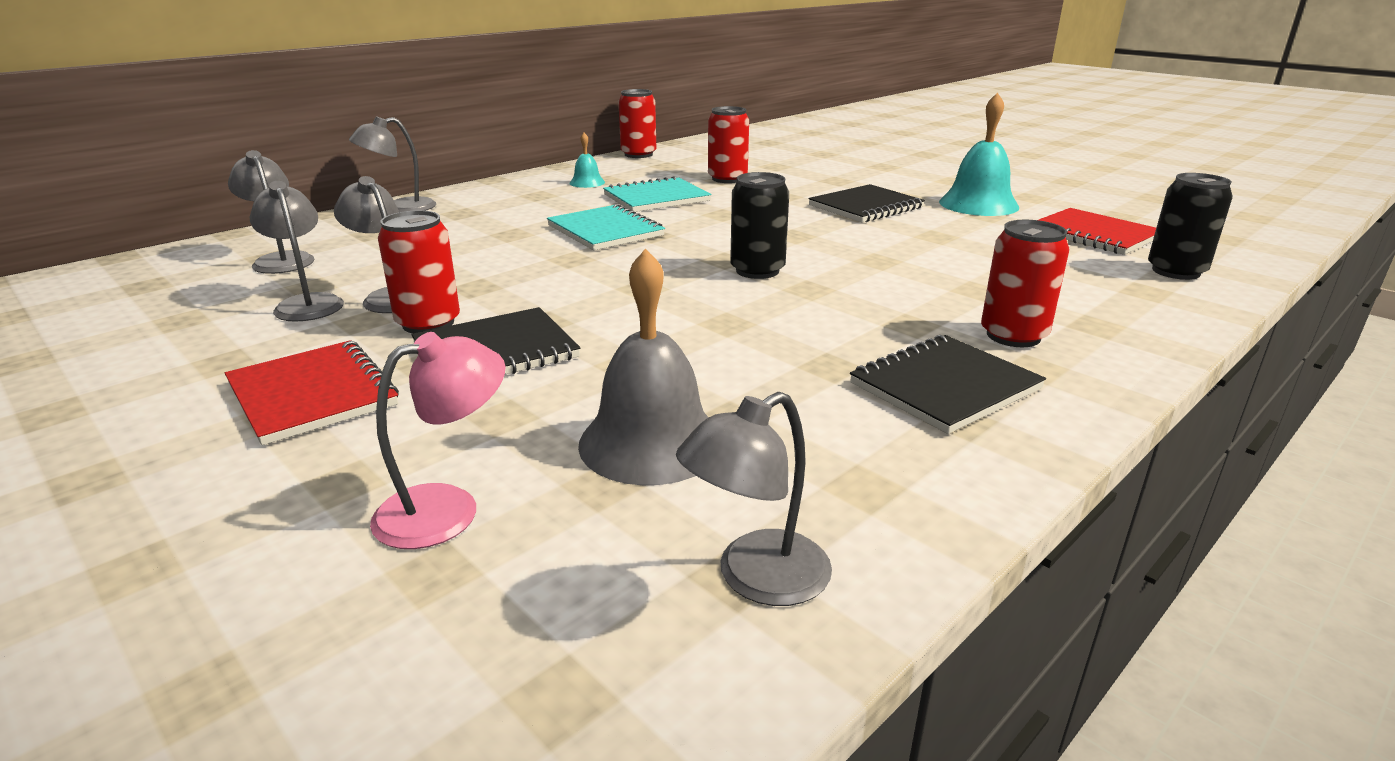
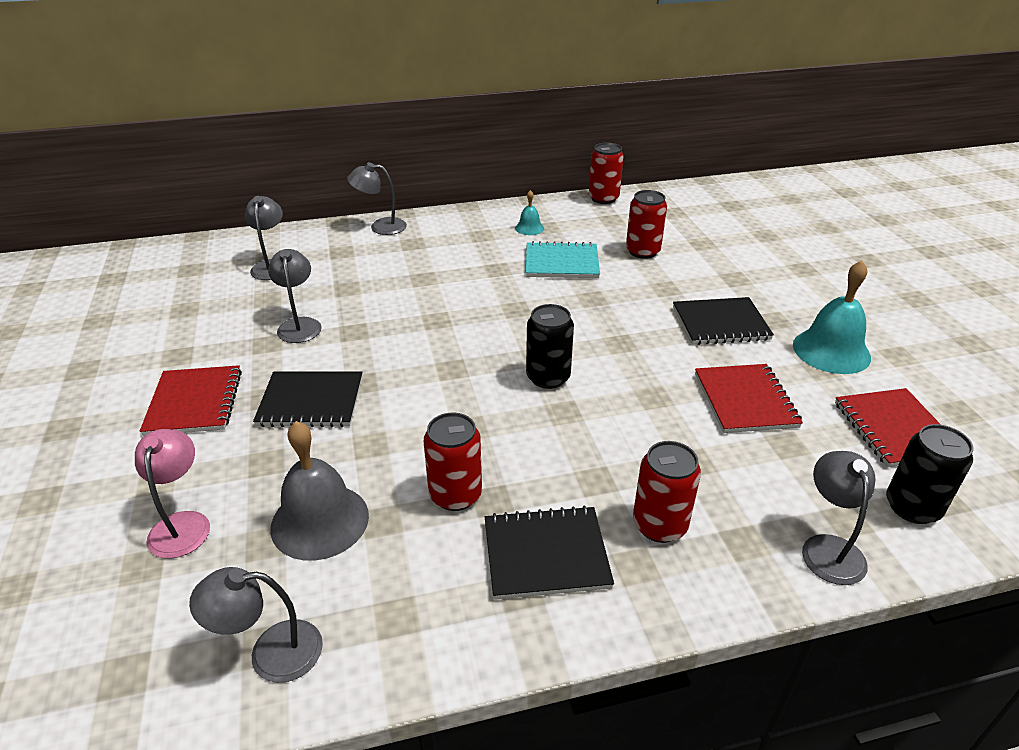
camera: 30 degrees right, 10 degrees up
(307, 303) = (252, 316): grey lamp -> grey lamp (829, 548)
(428, 323) = (298, 360): red can -> red can (455, 495)
(447, 508) = (182, 524): pink lamp -> pink lamp turned 90 degrees counterclockwise
(605, 231) = (487, 294): turquoise notebook -> none
(958, 245) = (745, 400): none -> red notebook

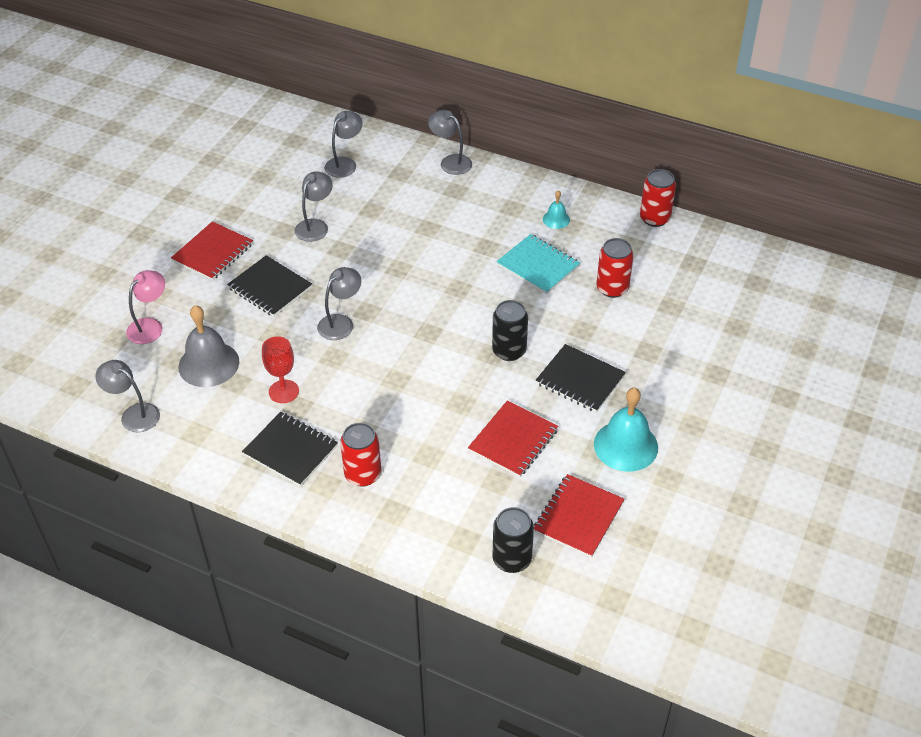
camera: 40 degrees right, 10 degrees up
(455, 495) = (283, 391): red can -> red goblet
(548, 377) = (415, 351): black can -> black can (509, 351)
(829, 548) = (432, 544): grey lamp -> grey lamp (341, 322)

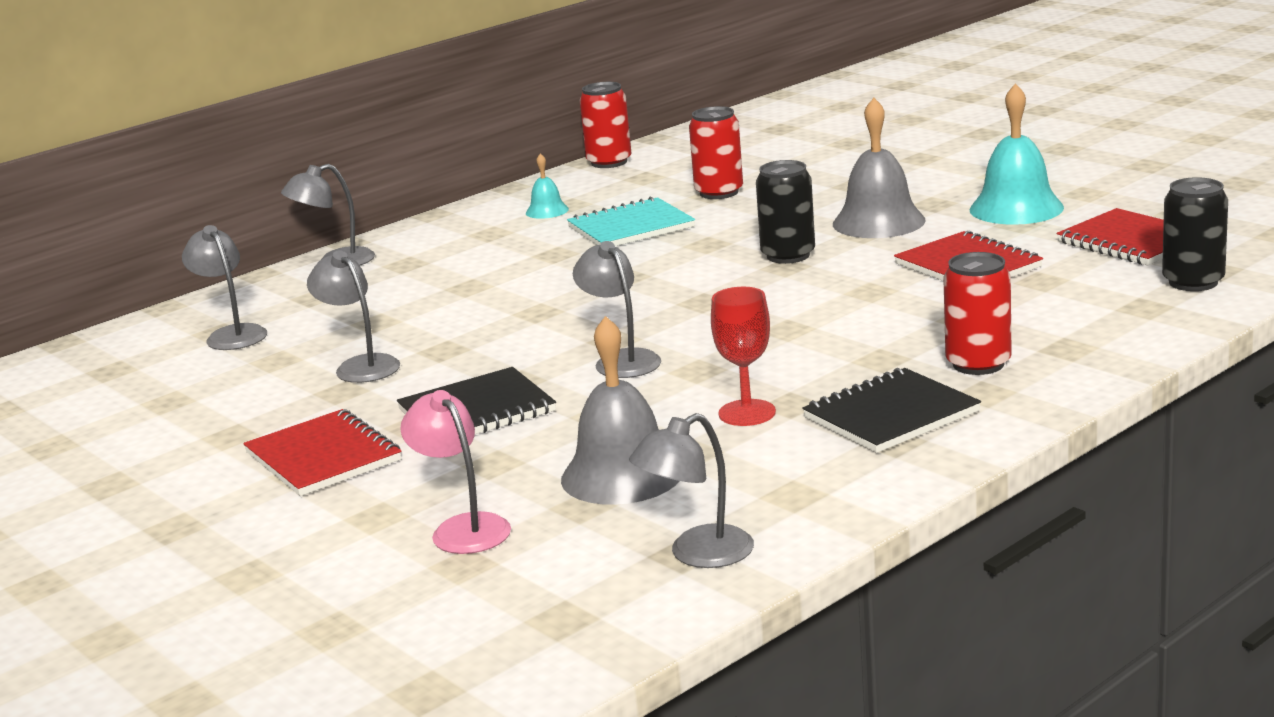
camera: 65 degrees left, 25 degrees down
(580, 380) = (878, 222): black notebook -> grey bell

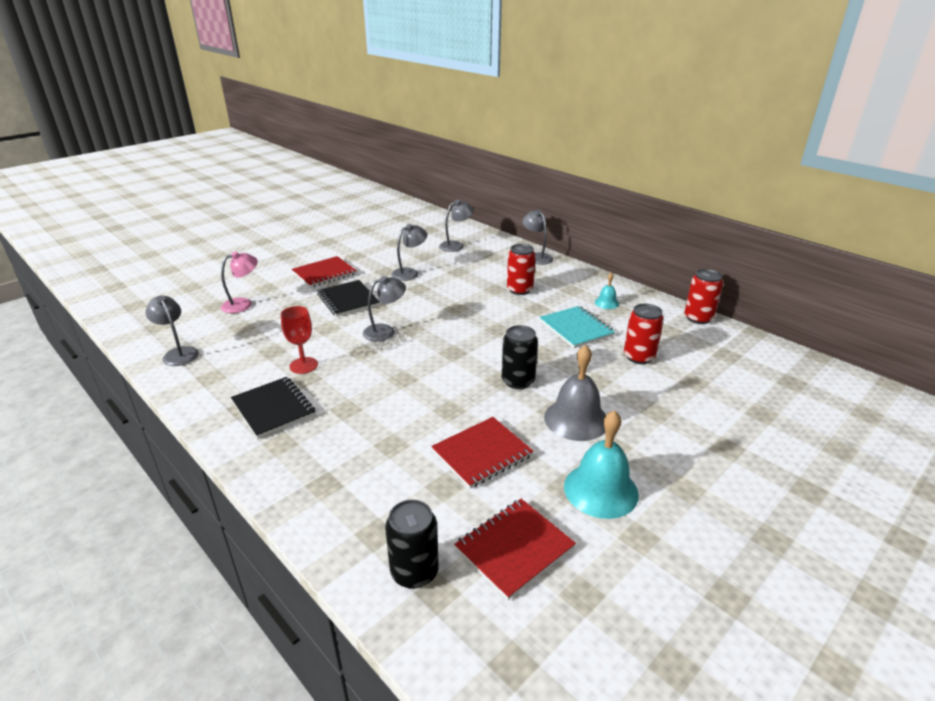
camera: 85 degrees right, 10 degrees up
(622, 474) = (263, 335): grey bell -> none
(978, 364) = (320, 444): red can -> red can (519, 290)

